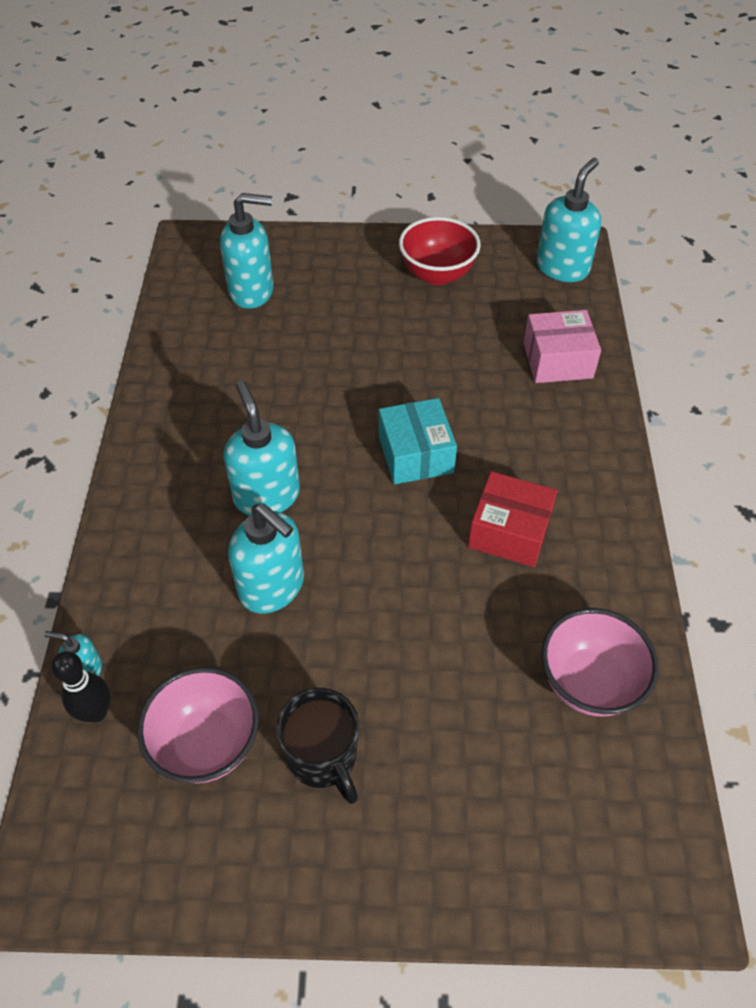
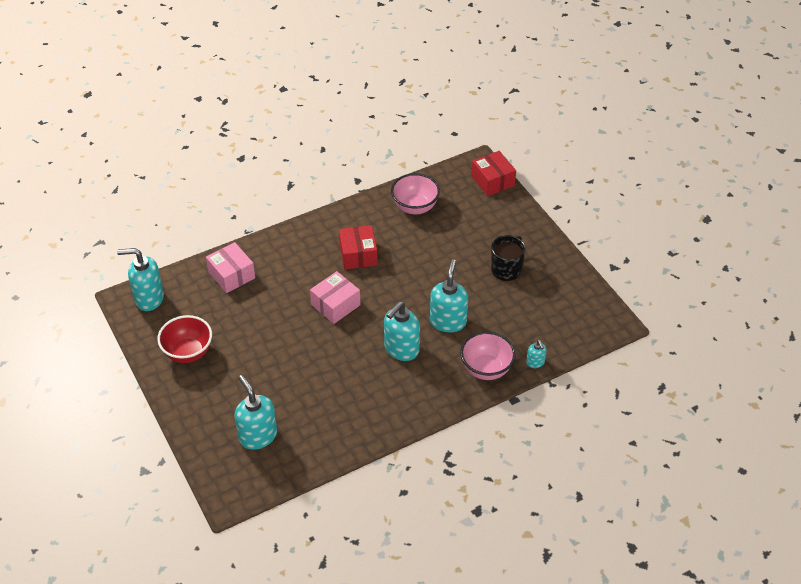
camera: 120 degrees left, 5 degrees down
(96, 712) = (548, 348): black bowling pin -> none
(207, 744) = (530, 306): pink bowl -> pink bowl (486, 369)
(415, 454) = (335, 305): turquoise box -> pink box
(601, 895) = (492, 181): none -> red box

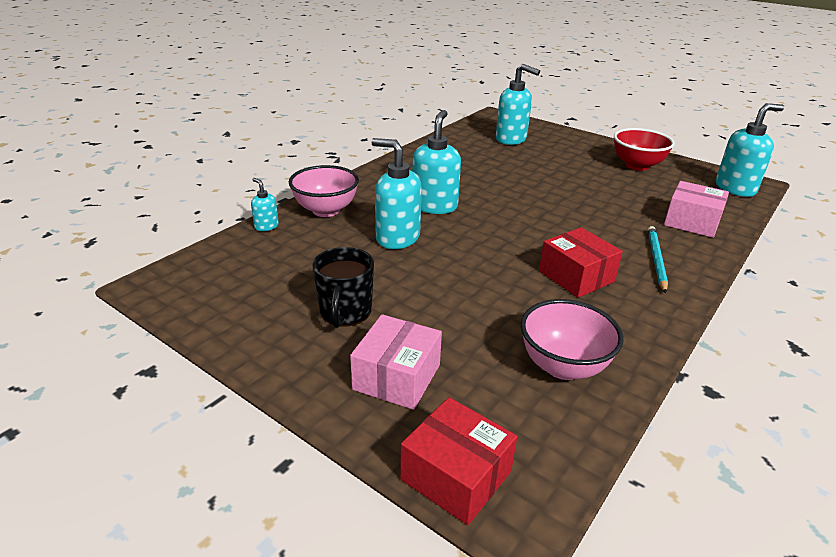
camera: 155 degrees right, 15 degrees down
(296, 252) = (656, 260): none -> turquoise pencil
(335, 305) = (545, 224): pink box -> pink box (397, 377)
(448, 321) = (397, 238): turquoise soap dispenser -> turquoise soap dispenser turned 135 degrees clockwise

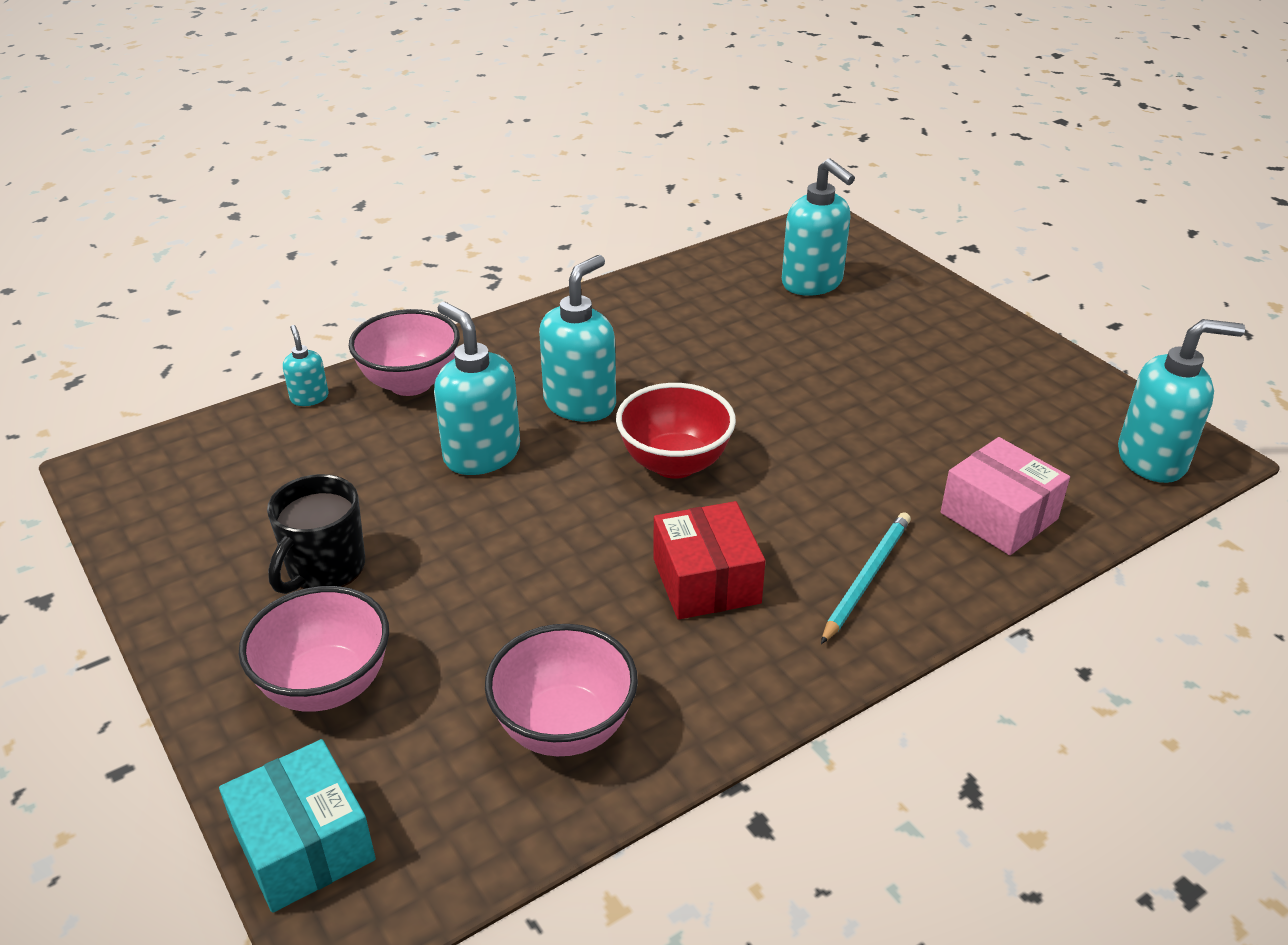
camera: 20 degrees right, 5 degrees up
(397, 377) = (326, 686): pink box -> pink bowl
(456, 475) = (304, 845): red box -> turquoise box
(637, 166) = (1001, 377): red bowl -> red bowl (674, 463)

